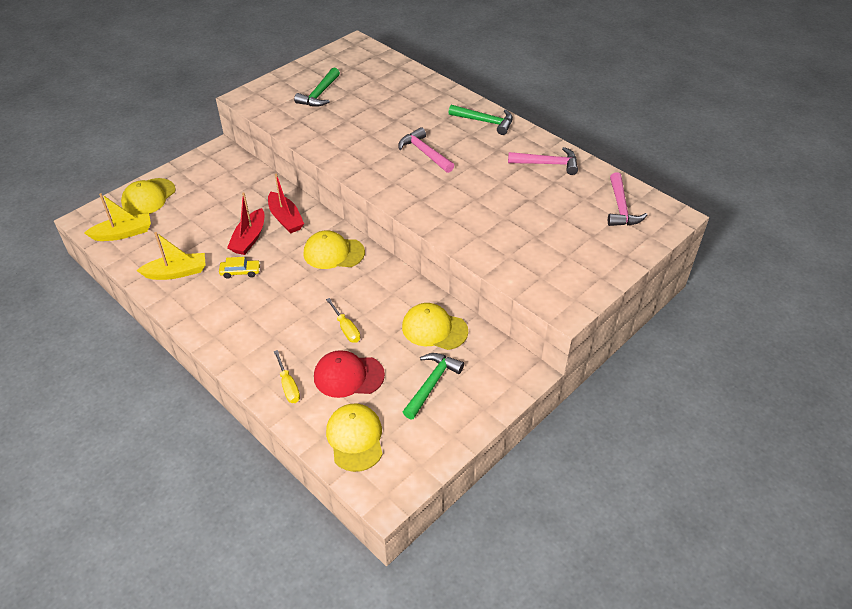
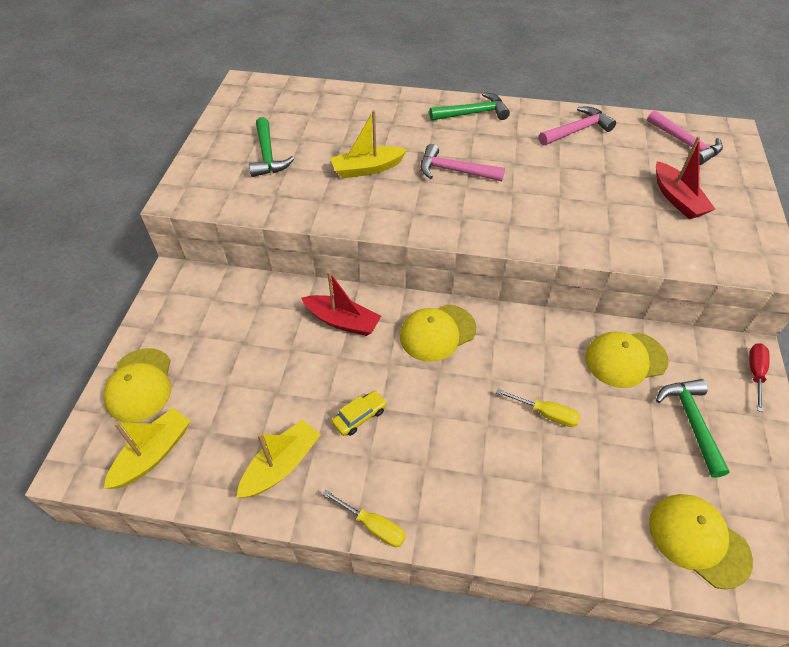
camera: 35 degrees left, 5 degrees up
(249, 238) = (326, 368): red boat -> red boat (677, 199)
(288, 386) = (565, 526): yellow screwdriver -> yellow screwdriver (373, 526)
(348, 376) = (609, 469): red cap -> none
(370, 127) = (367, 169): none -> yellow boat
(514, 385) = (755, 373): none -> red screwdriver

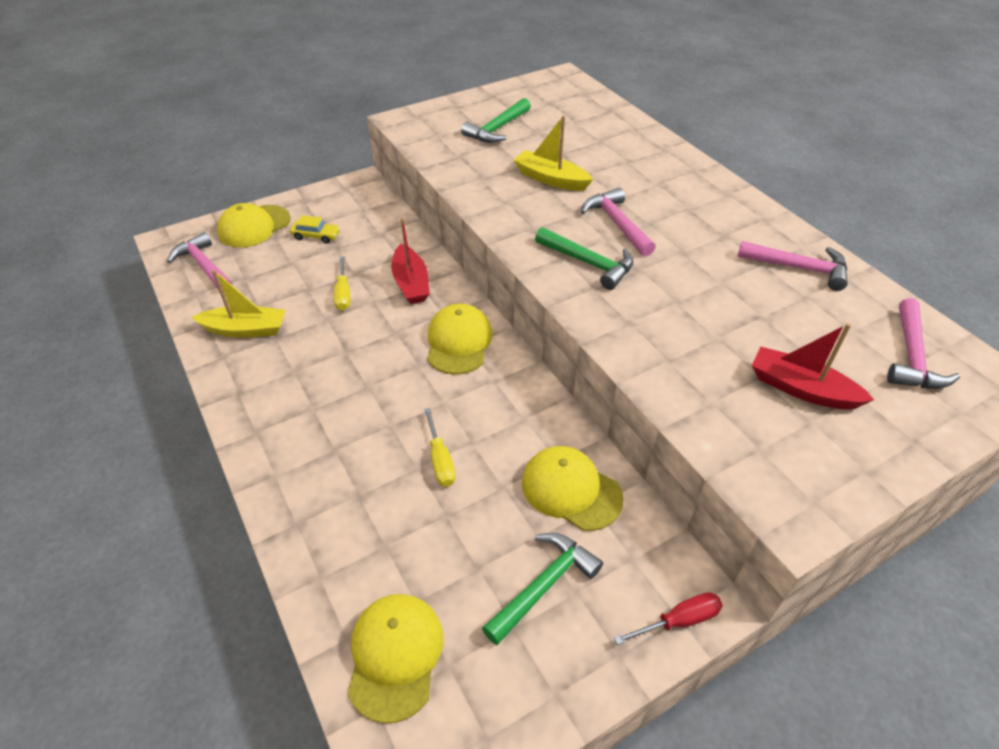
camera: 50 degrees right, 5 degrees down
(153, 454) = (204, 266): yellow boat -> pink hammer
(360, 416) = (326, 345): yellow car -> yellow car (316, 236)
(373, 526) = (231, 408): yellow screwdriver -> yellow screwdriver (343, 294)
(437, 333) = (458, 342): yellow cap -> yellow cap turned 75 degrees clockwise
(472, 113) = (714, 195): green hammer -> green hammer (588, 263)
(677, 199) = (801, 389): red boat -> red boat turned 90 degrees clockwise

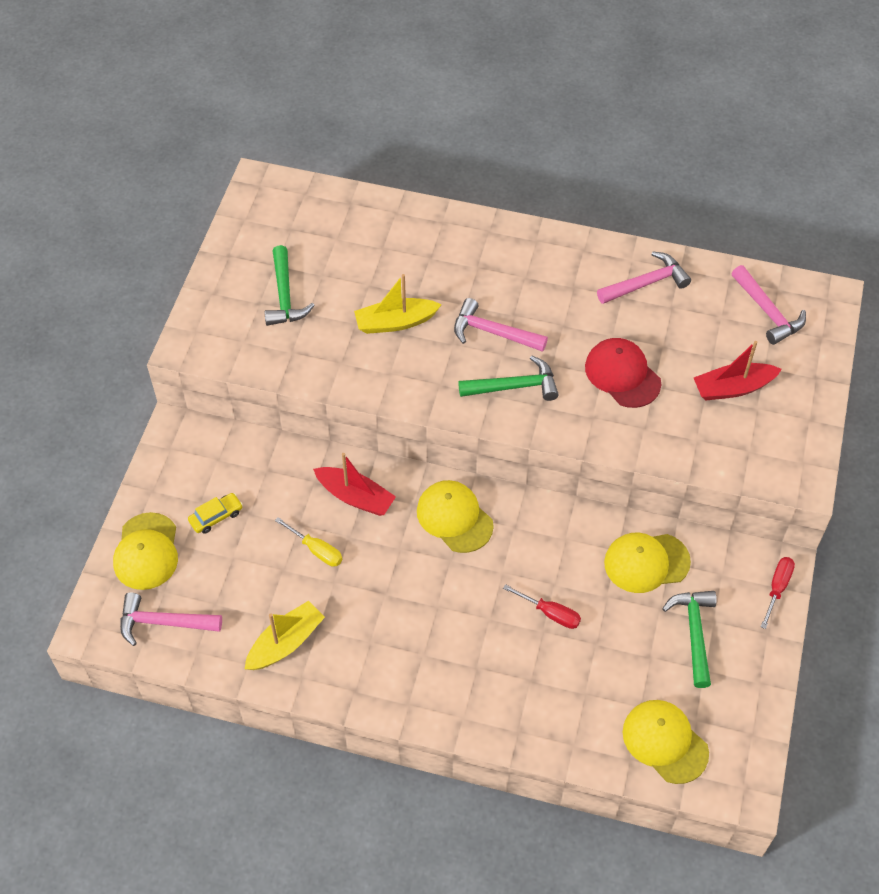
camera: 45 degrees left, 10 degrees up
(440, 460) = (550, 613): yellow screwdriver -> red screwdriver
(696, 312) = (622, 375): none -> red cap

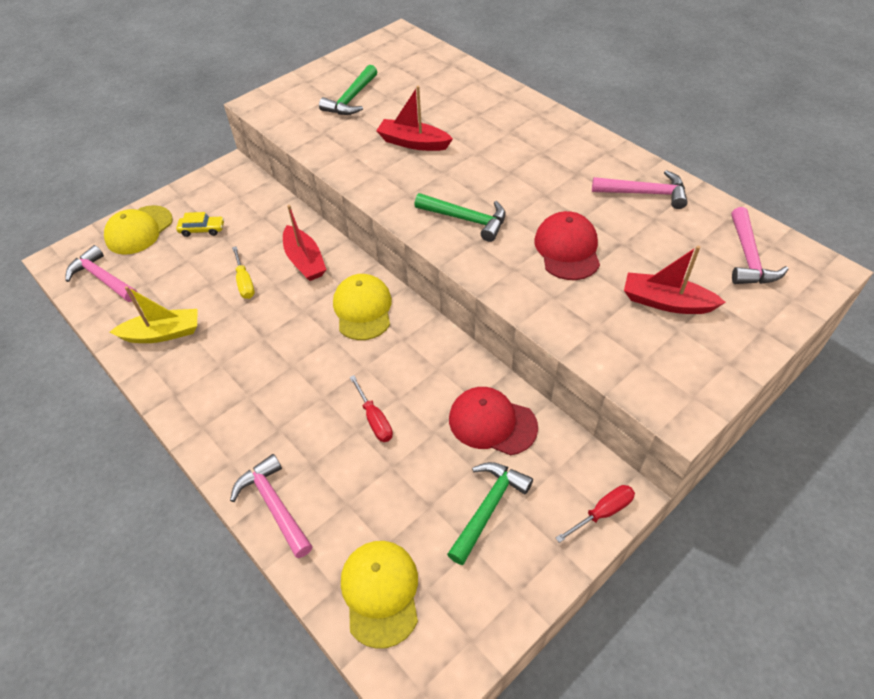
camera: 35 degrees right, 5 degrees down
(395, 322) = (413, 143): yellow boat -> red boat
(493, 332) = (482, 177): pink hammer -> pink hammer (274, 505)
(646, 562) = (492, 422): yellow cap -> red cap

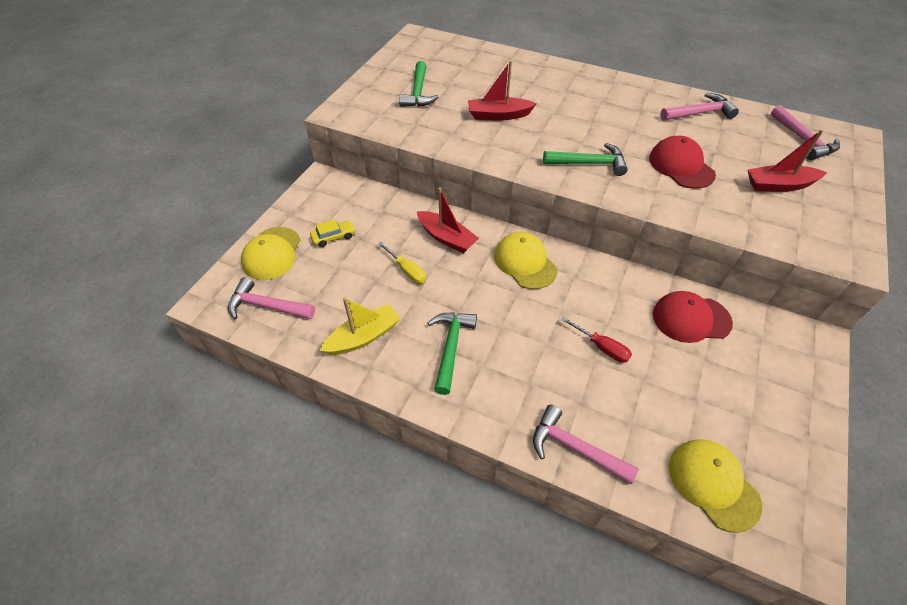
camera: 25 degrees left, 0 degrees up
(488, 508) = (738, 385): green hammer -> green hammer (451, 348)
(602, 512) = (816, 357): red screwdriver -> none

